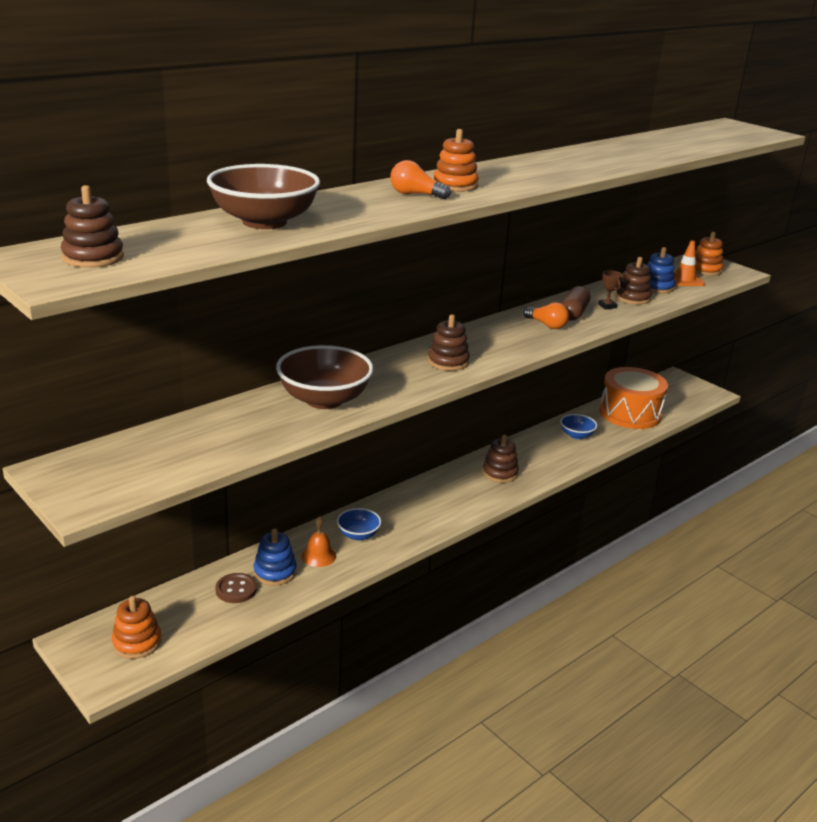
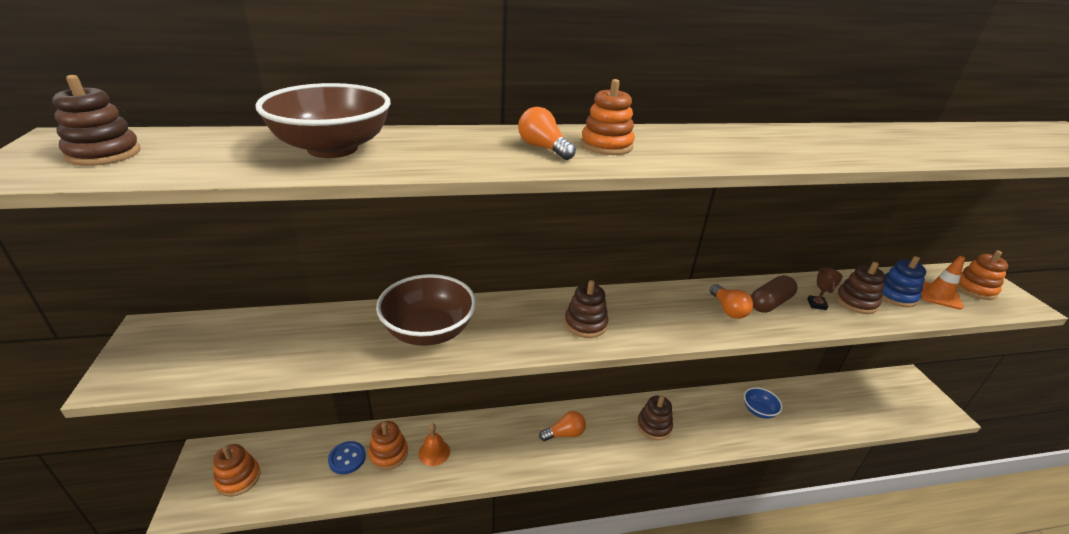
camera: 30 degrees right, 5 degrees up
(236, 589) = (347, 458): brown button -> blue button
(275, 572) = (389, 454): blue stacking toy -> orange stacking toy
(358, 535) = (482, 443): blue bowl -> none
(427, 503) = (564, 433): none -> orange light bulb
(630, 413) = (832, 405): orange drum -> none

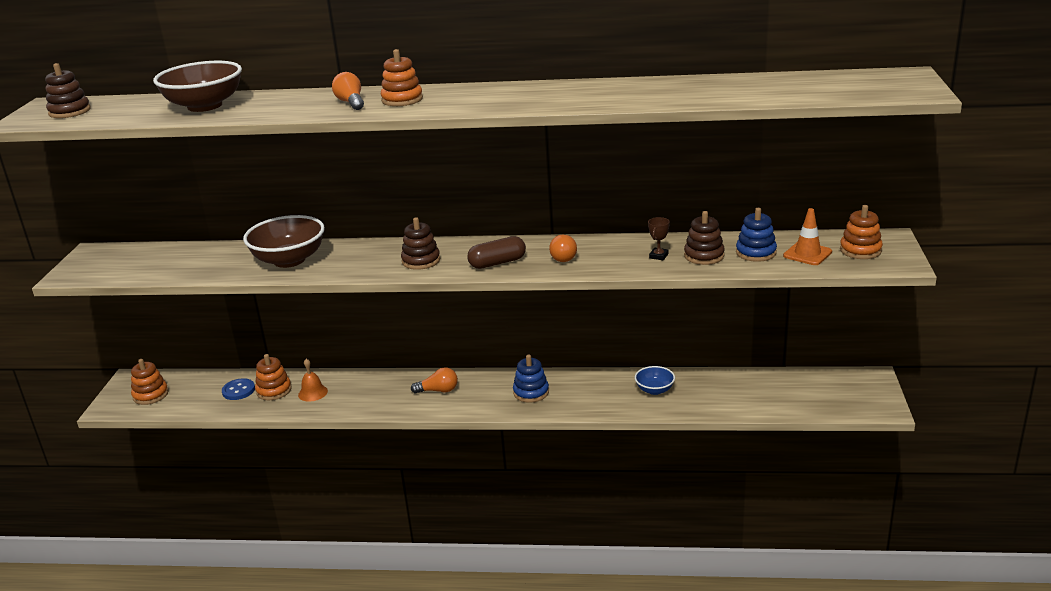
camera: 20 degrees right, 5 degrees down
(654, 426) = (531, 392): brown stacking toy -> blue stacking toy
(770, 303) = (611, 253): brown capsule -> brown capsule (497, 263)

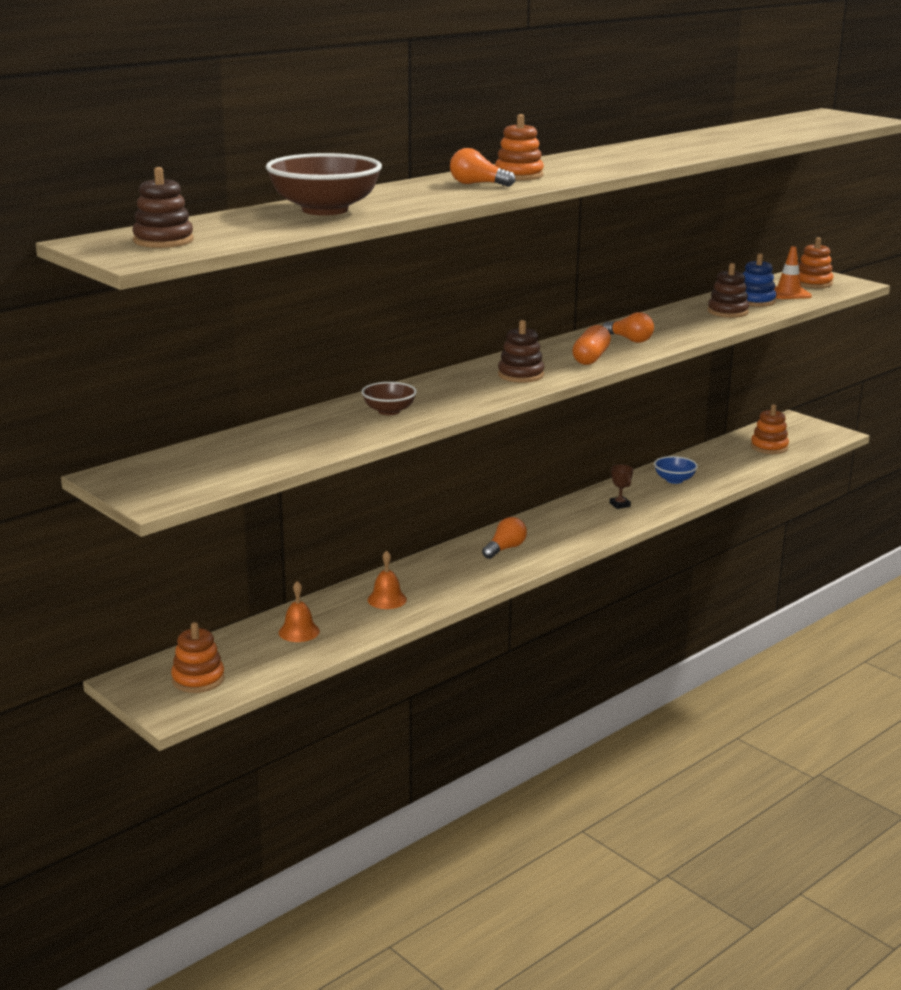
camera: 50 degrees left, 5 degrees down
(238, 390) = (299, 632): blue button -> orange bell
(274, 390) = (340, 615): orange stacking toy -> orange stacking toy (769, 447)
(289, 260) = (389, 411): brown bowl -> brown bowl, size x0.53
(497, 263) = (591, 358): brown capsule -> orange capsule
(531, 392) = (586, 518): blue stacking toy -> none
(658, 256) = (698, 320): brown trophy -> brown trophy (620, 505)

